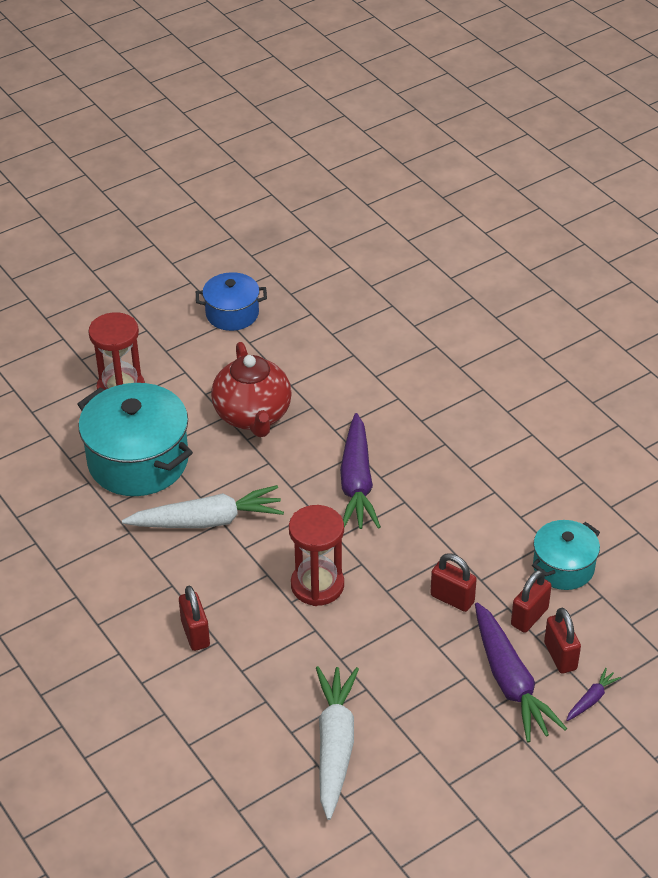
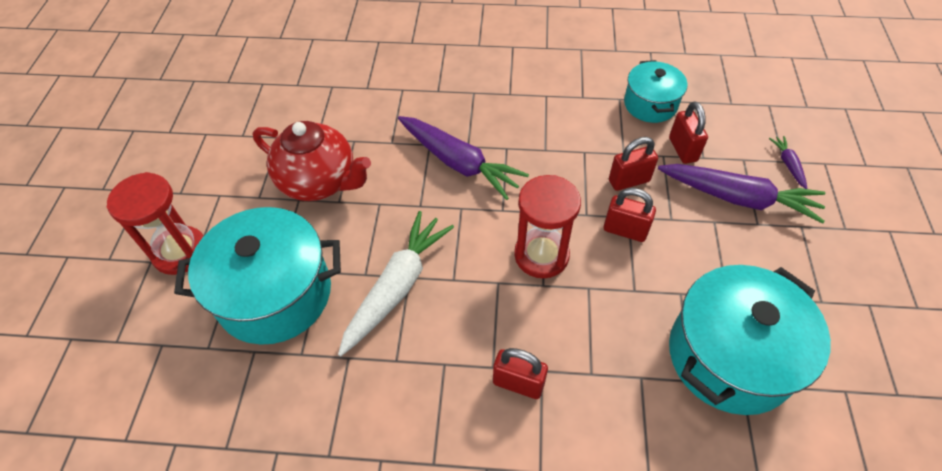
camera: 50 degrees left, 10 degrees up
(232, 314) = (200, 127): blue pot -> none
(335, 745) = (729, 356): white carrot -> turquoise pot
(560, 656) = (734, 156): red padlock -> red padlock (625, 230)

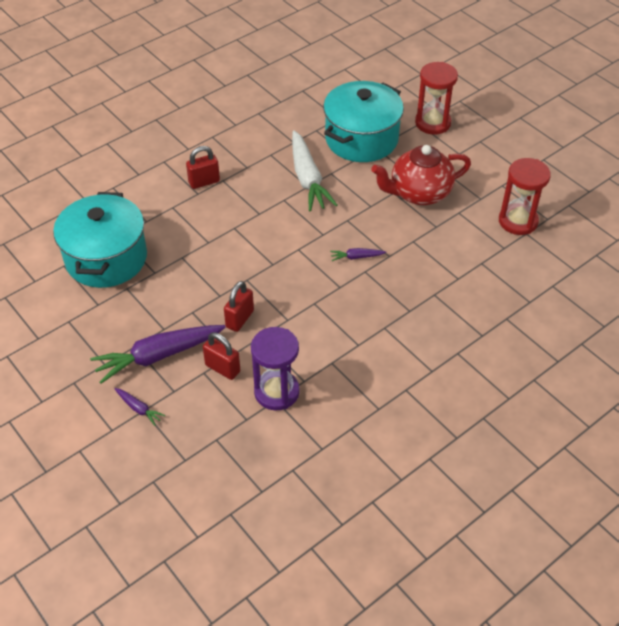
camera: 135 degrees right, 5 degrees down
(459, 163) = (356, 257): purple carrot -> purple carrot, size x0.44
(541, 255) = (250, 240): red hourglass -> red hourglass (518, 221)
(625, 230) = (215, 285): red padlock -> none
(650, 104) = (276, 392): turquoise pot -> purple hourglass

